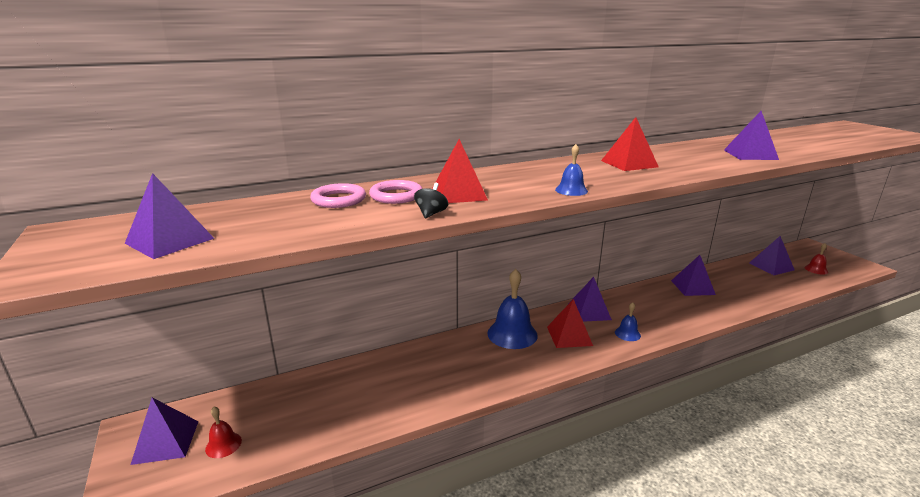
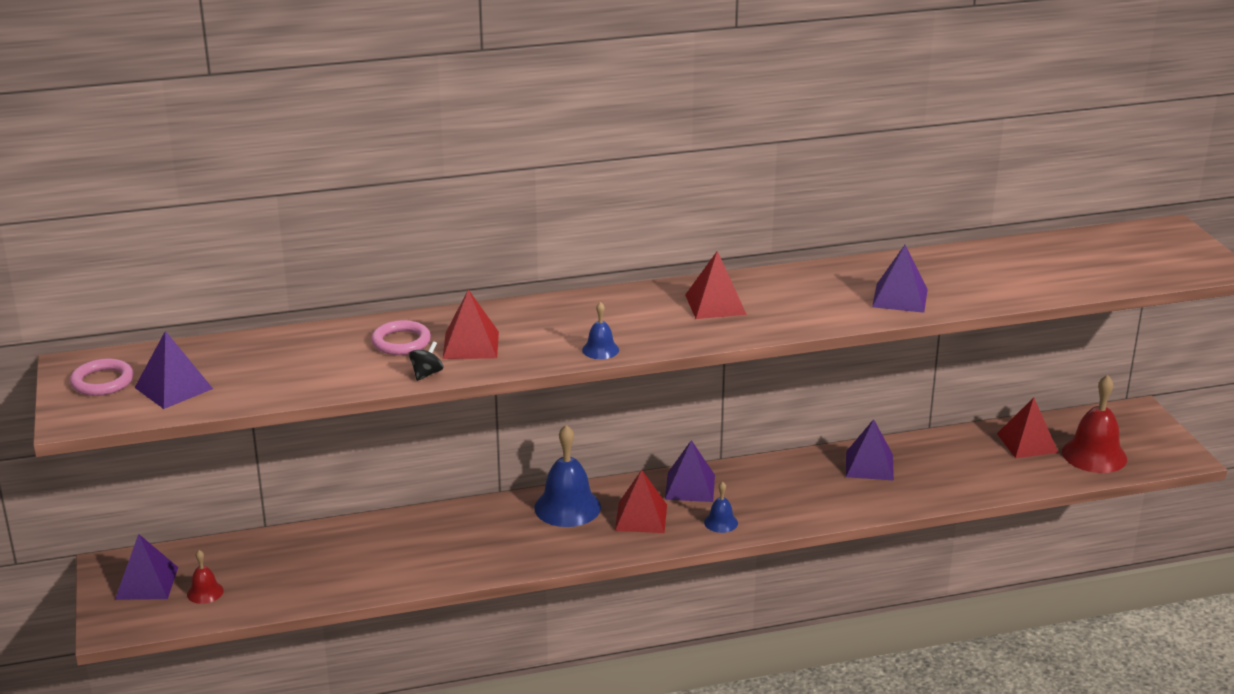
camera: 10 degrees right, 5 degrees up
(339, 200) = (338, 343): pink ring -> pink ring (102, 381)
(771, 266) = (1027, 443): purple pyramid -> red pyramid
(816, 269) = (1094, 455): red bell -> red bell, size x1.99

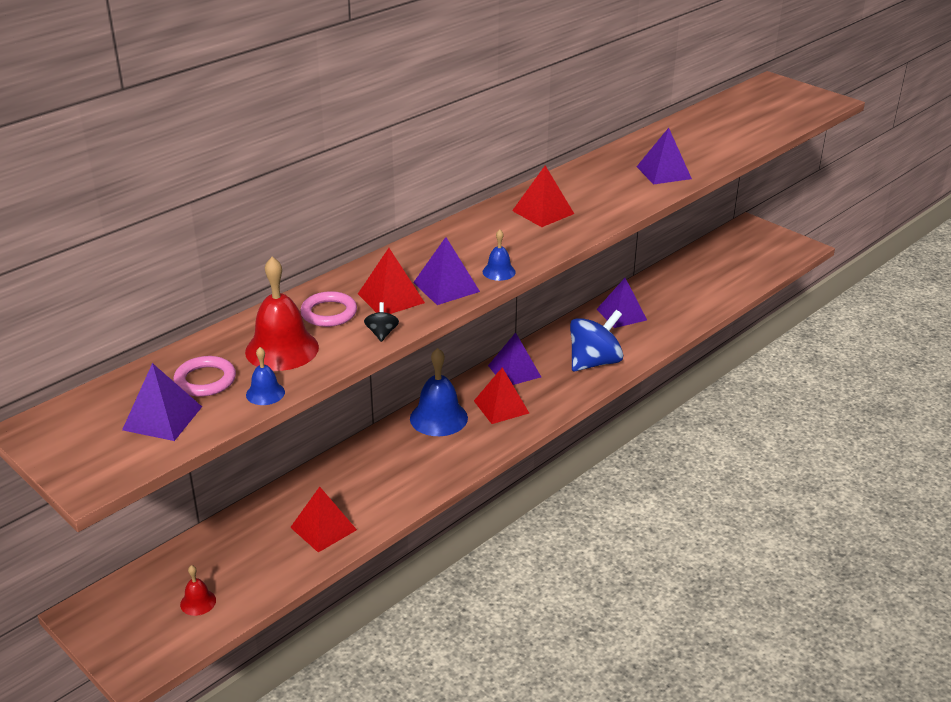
camera: 30 degrees left, 5 degrees up
(102, 381) = (82, 435): pink ring -> pink ring (205, 380)
(146, 583) = (134, 615): purple pyramid -> purple pyramid (446, 287)
(721, 522) = (562, 391): blue bell -> blue bell (265, 393)
(786, 505) = (594, 362): none -> blue spinning top
(1027, 443) = (705, 266): red pyramid -> red pyramid (323, 528)
(1094, 455) = (752, 262): red bell -> red bell (282, 349)

